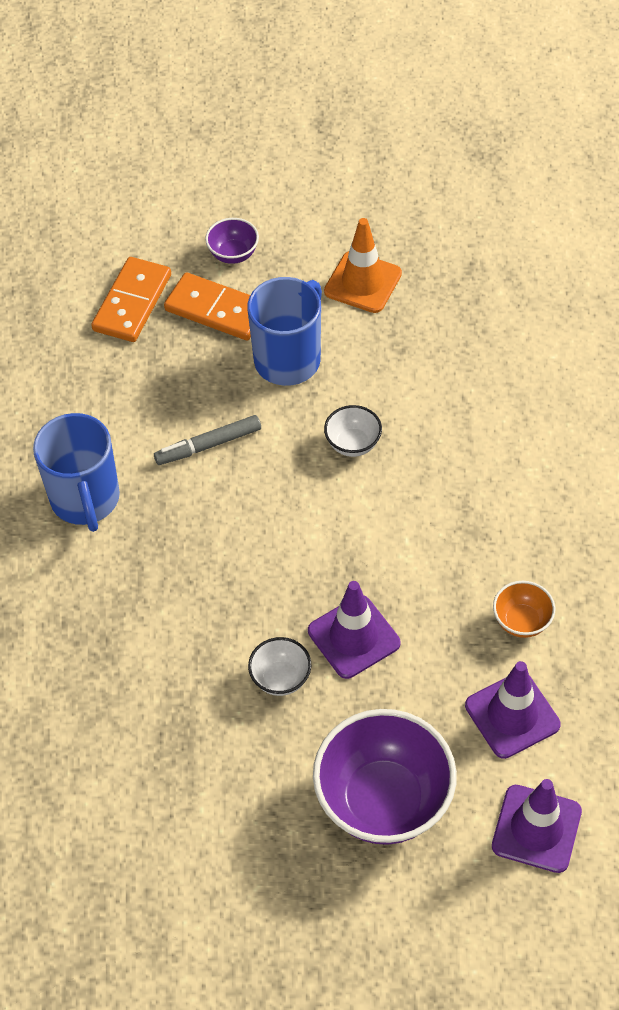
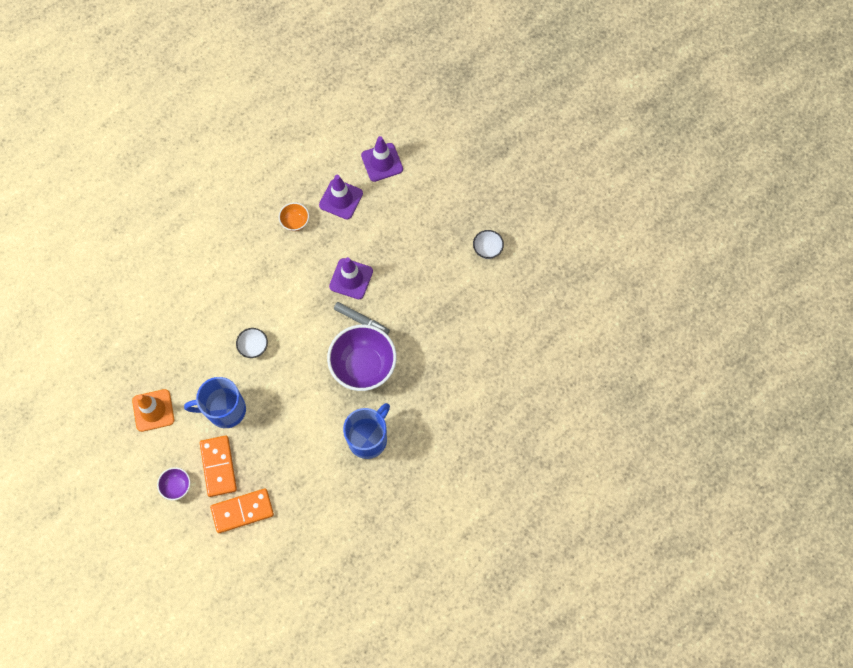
camera: 130 degrees left, 15 degrees up
(208, 445) = (300, 408): grey marker -> grey marker (361, 320)
(280, 678) = (391, 292): white bowl -> white bowl (487, 249)
(383, 800) = (412, 220): purple bowl -> purple bowl (363, 366)

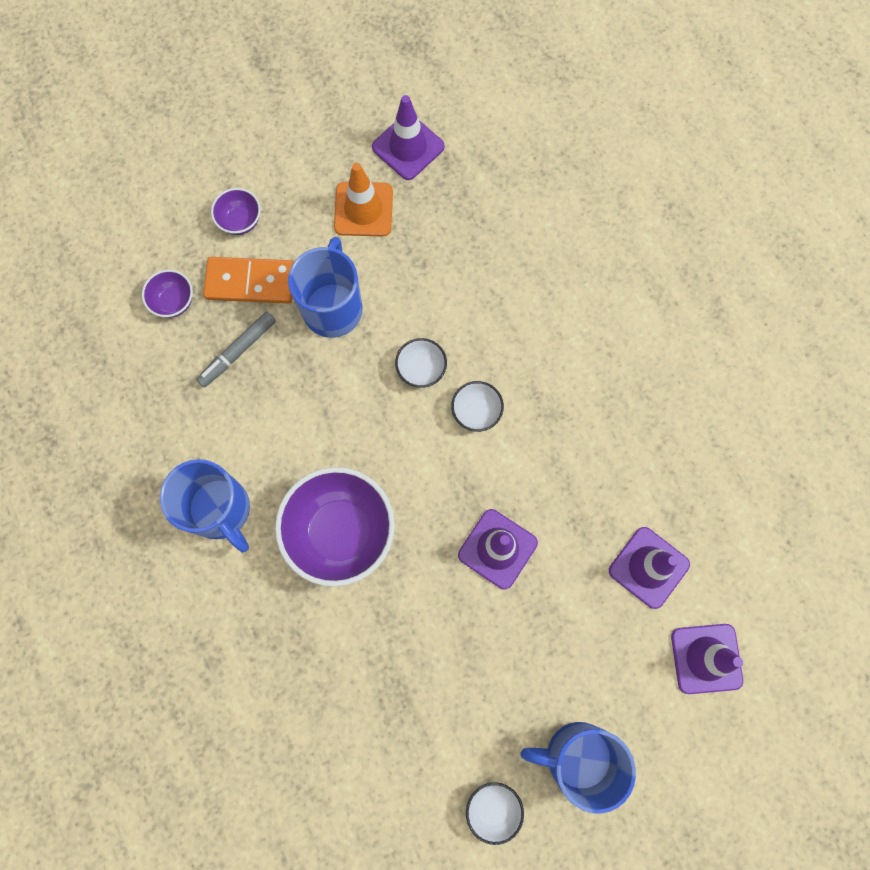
camera: 105 degrees right, 5 degrees up
(103, 394) = (408, 147): none -> purple traffic cone
(242, 511) = (174, 302): orange domino -> purple bowl
(273, 309) = (476, 412): none -> white bowl
(295, 222) = (622, 481): orange bowl -> none
(361, 320) = (419, 548): grey marker -> grey marker (238, 351)
(449, 215) = (576, 756): none -> blue mug

